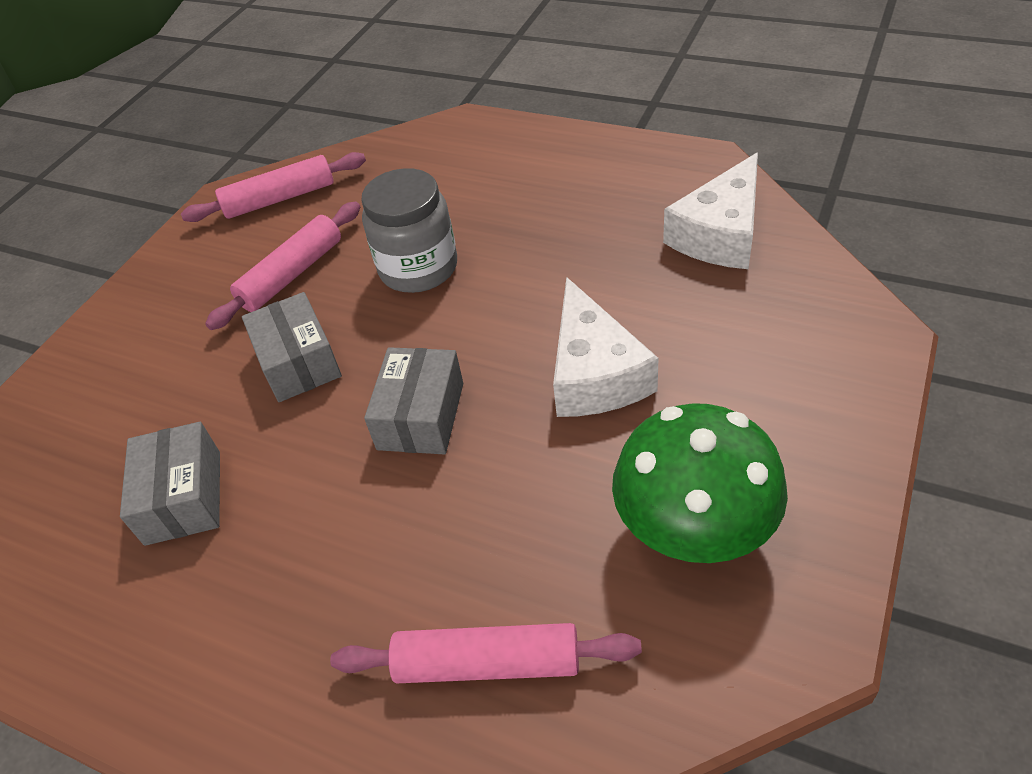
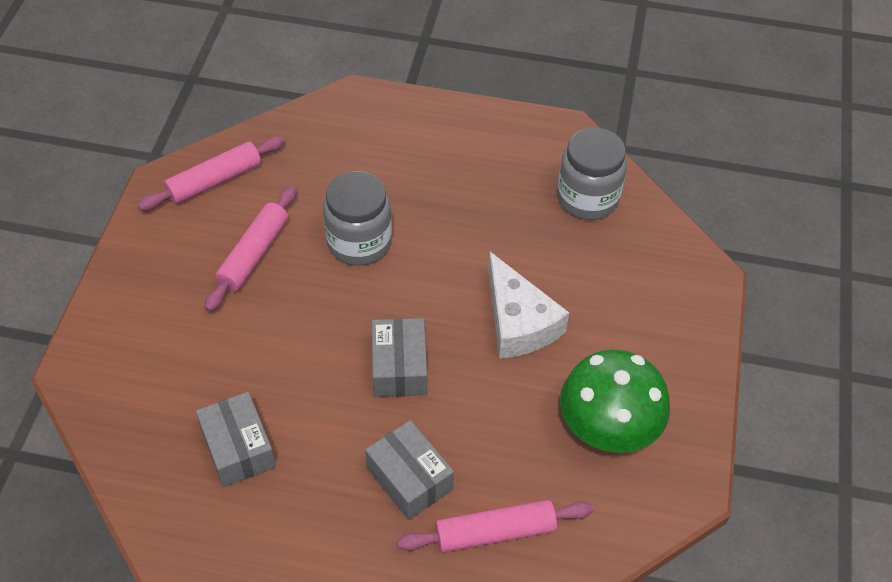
camera: 20 degrees left, 5 degrees up
(298, 362) = (288, 332): grey box -> grey box (409, 479)
(720, 233) = (587, 198): white cheese -> grey jar

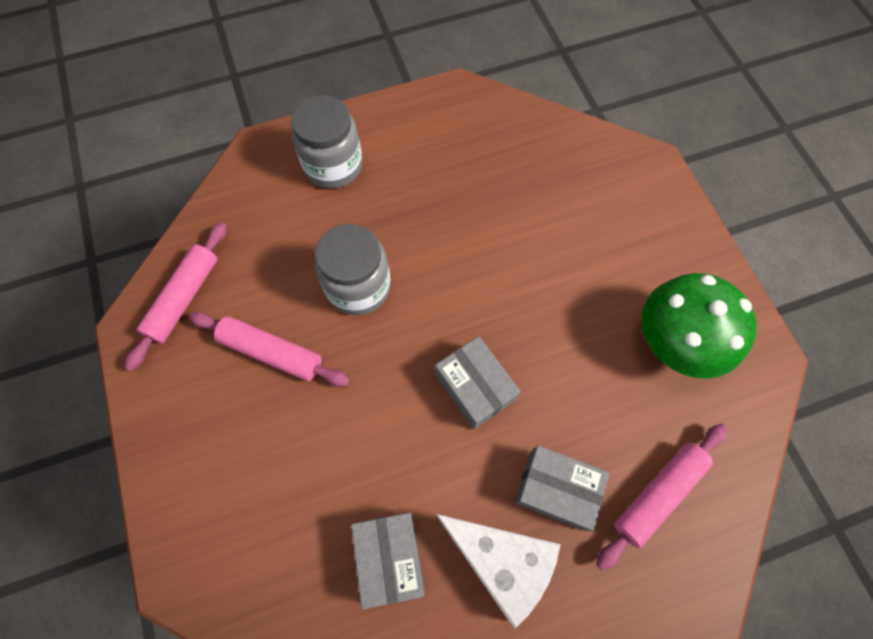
camera: 30 degrees left, 15 degrees up
(238, 448) = (390, 557): grey box -> grey box turned 45 degrees clockwise
(254, 254) = (271, 352): pink rolling pin -> pink rolling pin turned 60 degrees counterclockwise
(518, 322) = (541, 286): white cheese -> white cheese (501, 560)
(587, 198) = (517, 144): grey jar -> grey jar (333, 166)

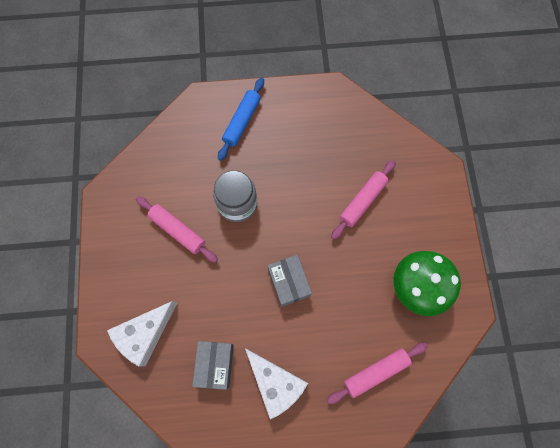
camera: 15 degrees right, 5 degrees up
(184, 298) = (135, 185): pink rolling pin -> pink rolling pin (362, 201)
(254, 539) = (144, 334): none -> white cheese
(333, 166) = (242, 122): grey jar -> blue rolling pin
(556, 489) = (318, 353): grey box -> none

